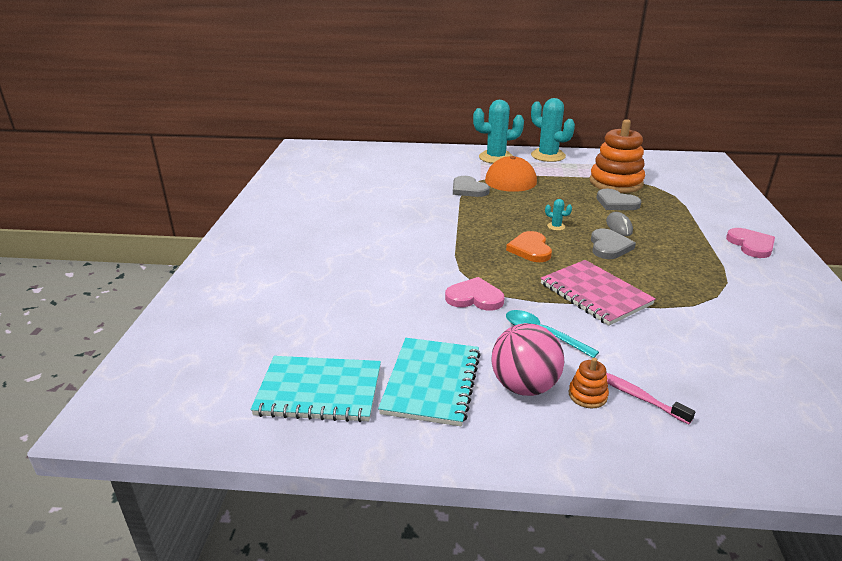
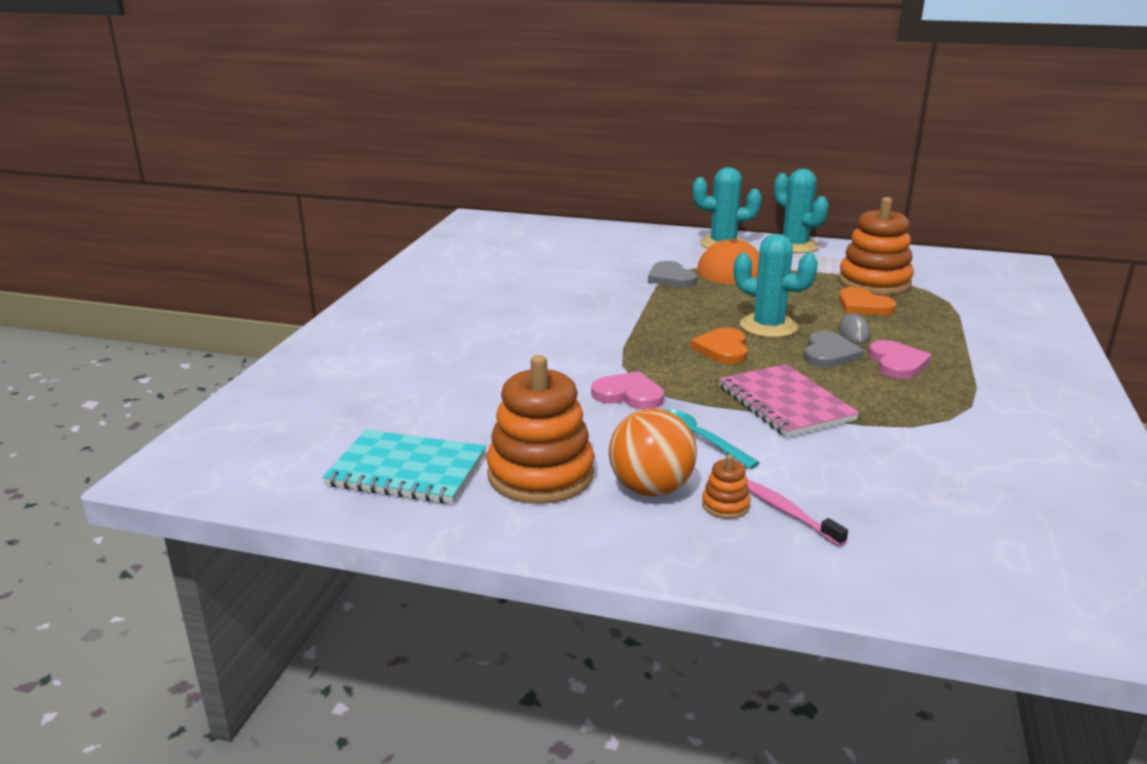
camera: 10 degrees right, 5 degrees down
(432, 383) = (540, 475): turquoise notebook -> orange stacking toy
(524, 386) = (651, 489): pink ball -> orange ball
(556, 226) = (768, 327): turquoise cactus -> turquoise cactus, size x2.43
(616, 203) = (863, 305): grey heart -> orange heart
(751, 245) = (1029, 366): pink heart -> pink heart (897, 363)

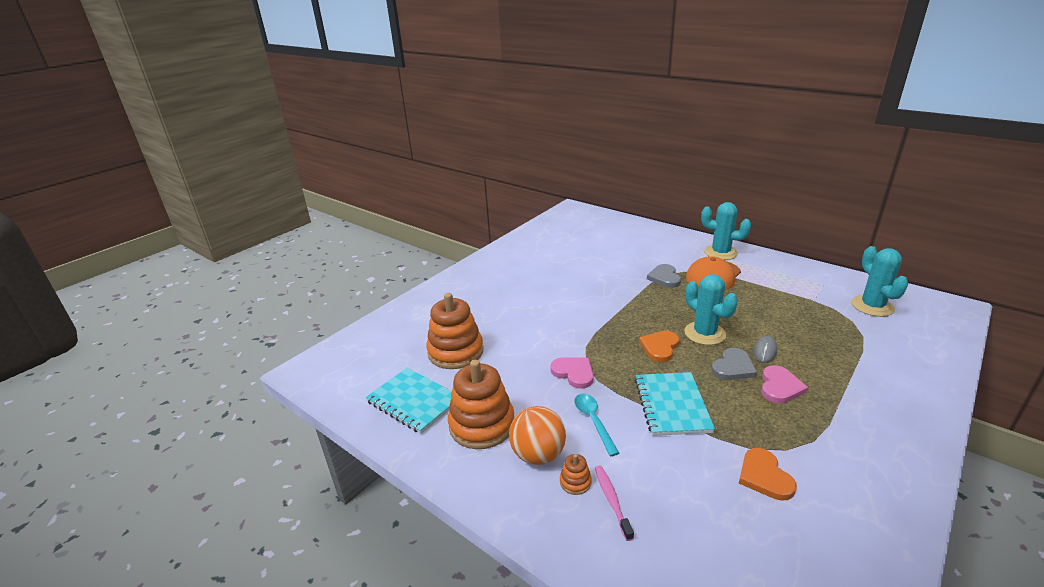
camera: 25 degrees right, 5 degrees up
(785, 403) = (671, 405): pink notebook -> turquoise notebook
(795, 246) = (773, 262): turquoise cactus -> turquoise cactus (872, 306)
(863, 305) = (789, 327): orange heart -> orange heart (764, 476)
(874, 282) = (813, 306): orange stacking toy -> orange stacking toy (455, 352)

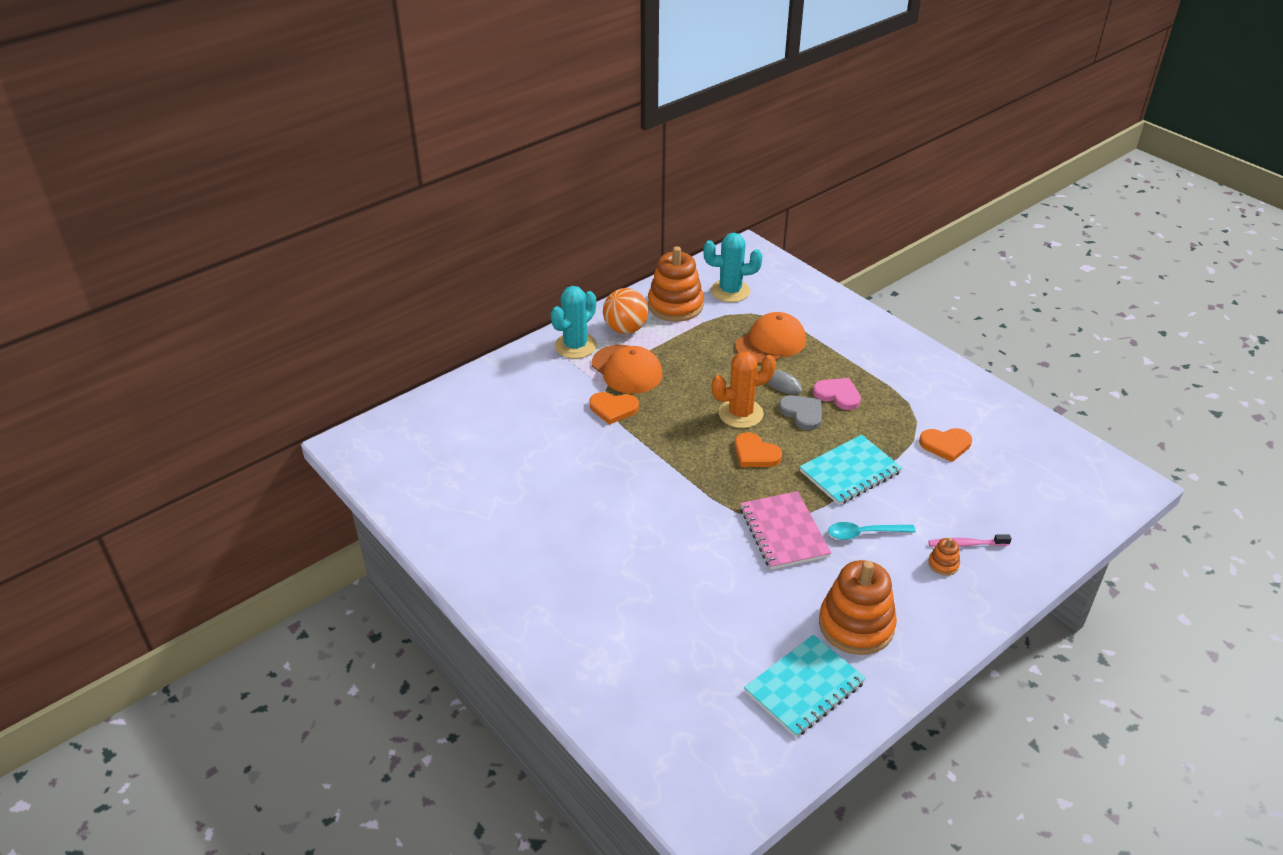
camera: 80 degrees left, 10 degrees up
(455, 352) = (712, 637): orange stacking toy -> orange stacking toy (675, 305)
(538, 455) = (906, 585): orange ball -> orange ball (625, 329)
(574, 373) = (783, 532): pink heart -> pink notebook
(664, 278) = (613, 408): grey heart -> orange heart
(671, 405) = (850, 472): turquoise notebook -> turquoise notebook turned 45 degrees counterclockwise
(704, 333) = (740, 413): turquoise cactus -> orange cactus
(819, 337) = (771, 343): none -> orange cap

